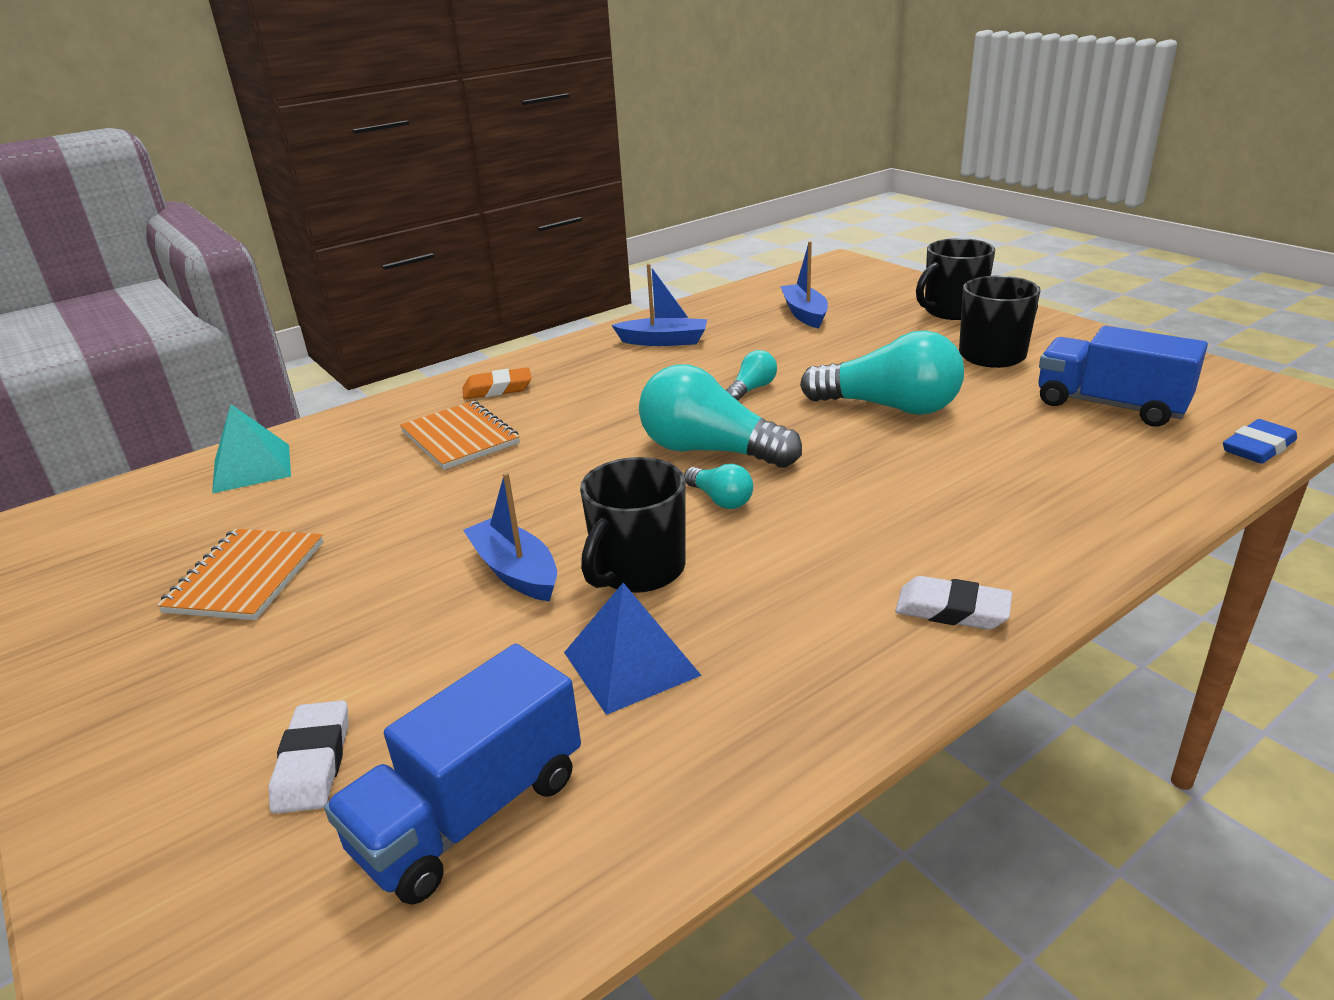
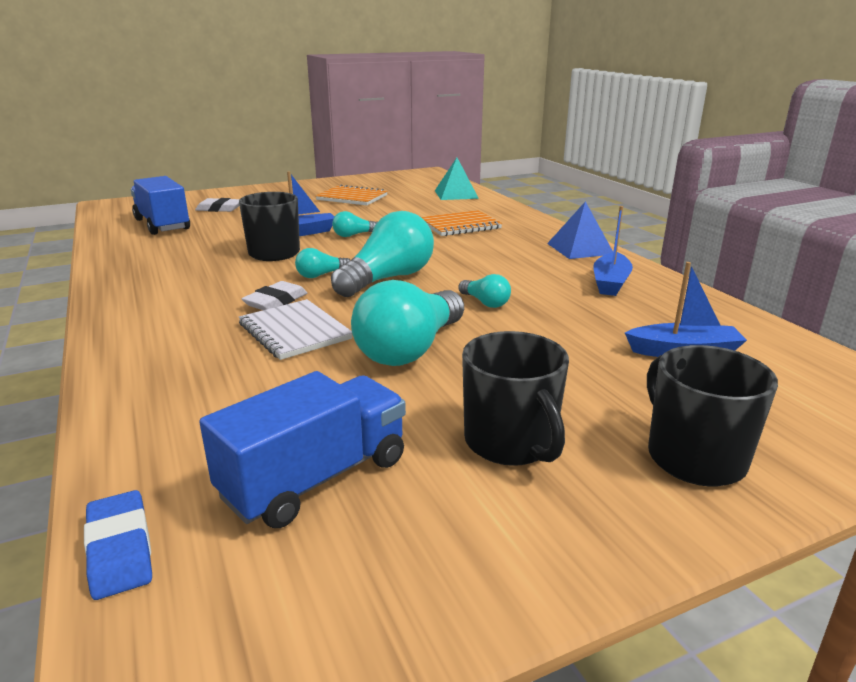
camera: 100 degrees right, 5 degrees down
(497, 389) = (530, 234): orange eraser -> none
(522, 515) = (354, 235): none -> turquoise light bulb
(631, 663) = (203, 247): blue pyramid -> blue pyramid (580, 248)
(902, 472) = (294, 331): none -> white notebook
(952, 610) = (134, 313): white eraser -> white eraser (276, 301)

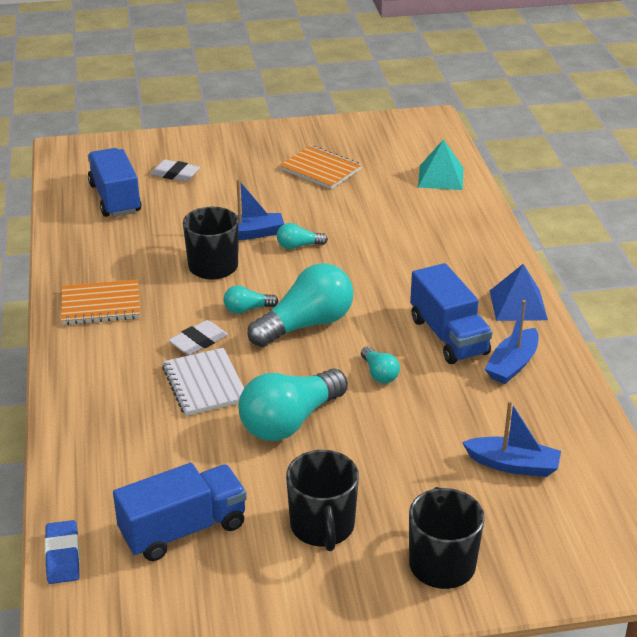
camera: 15 degrees right, 10 degrees up
(460, 225) = (415, 244): orange notebook -> orange notebook (101, 305)
(534, 272) = (448, 336): none -> blue truck

